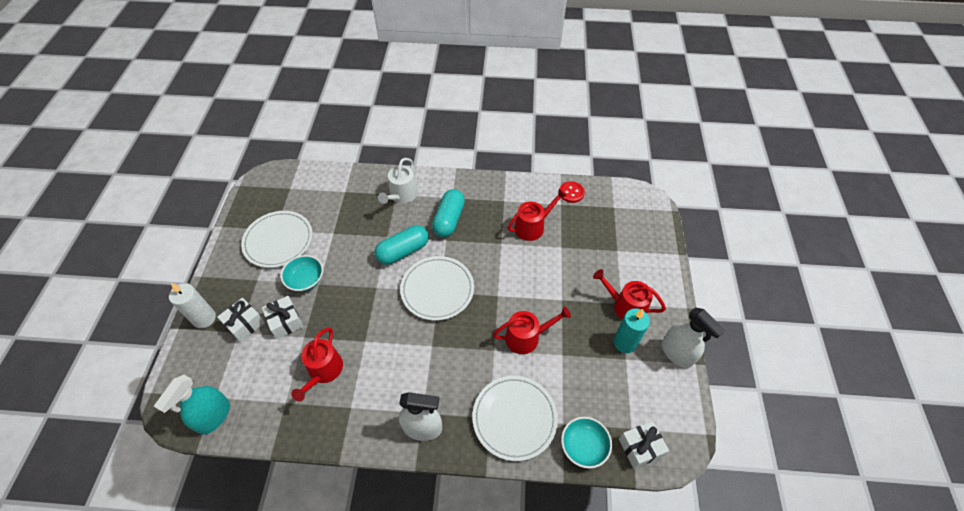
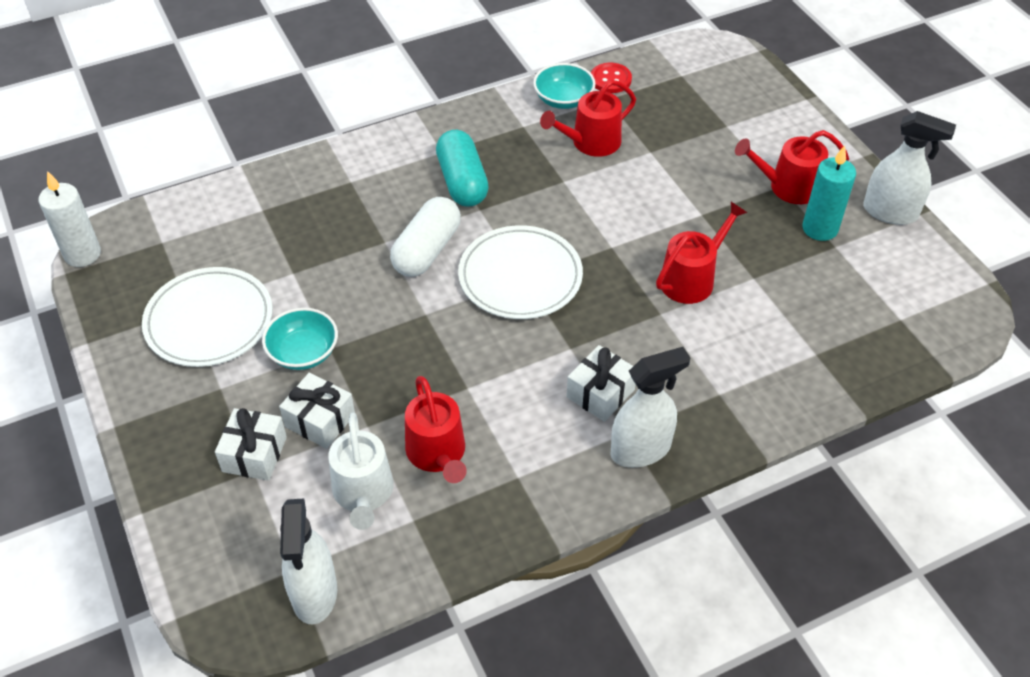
camera: 30 degrees left, 5 degrees down
(204, 318) = (176, 479): white candle -> white candle (82, 254)
(214, 416) = (314, 593): turquoise spray bottle -> white spray bottle
(402, 195) = (361, 179): white watering can -> white watering can (363, 493)
(403, 251) = (427, 250): turquoise capsule -> white capsule
(514, 418) = (752, 378): white plate -> none
(532, 226) = (591, 142): red watering can -> red watering can turned 150 degrees counterclockwise
(583, 446) = (861, 366): turquoise bowl -> turquoise bowl (563, 99)
(640, 447) = (926, 334): white gift -> white gift (600, 393)

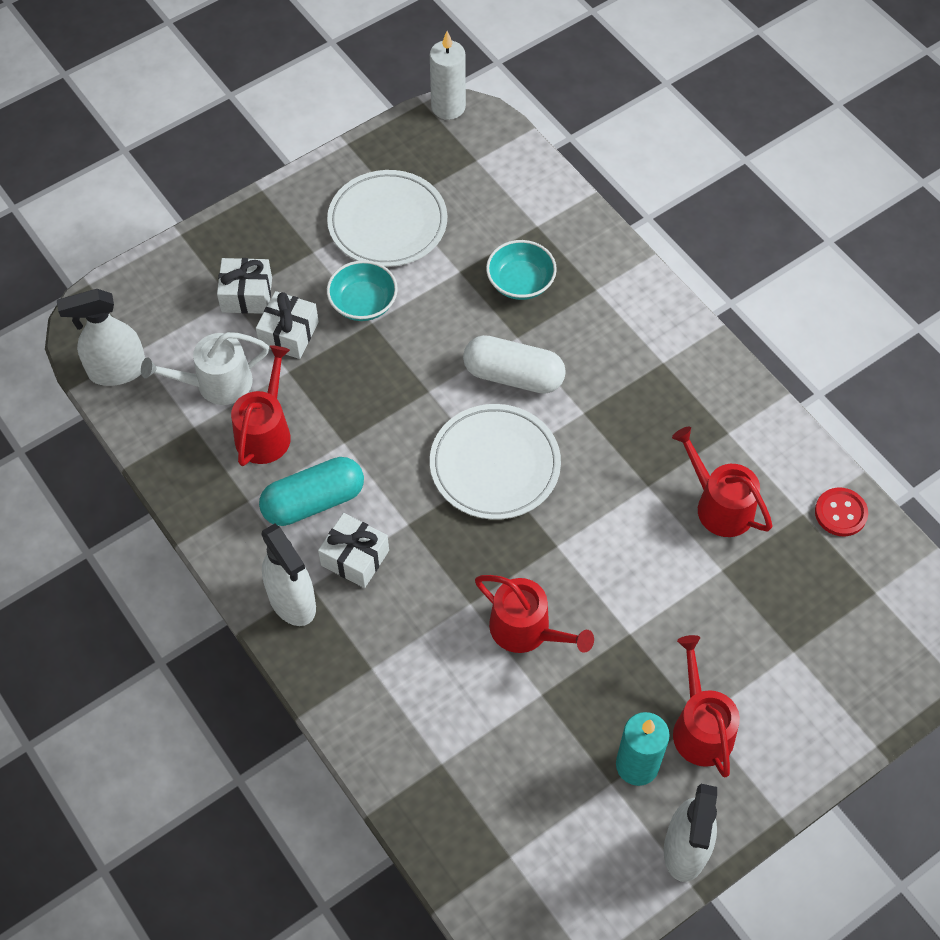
camera: 80 degrees right, 10 degrees up
(438, 453) = (265, 432): red watering can -> red watering can turned 135 degrees clockwise
(462, 182) = (621, 389): turquoise capsule -> turquoise capsule (313, 502)
(563, 99) = (787, 467): turquoise bowl -> turquoise bowl (520, 282)

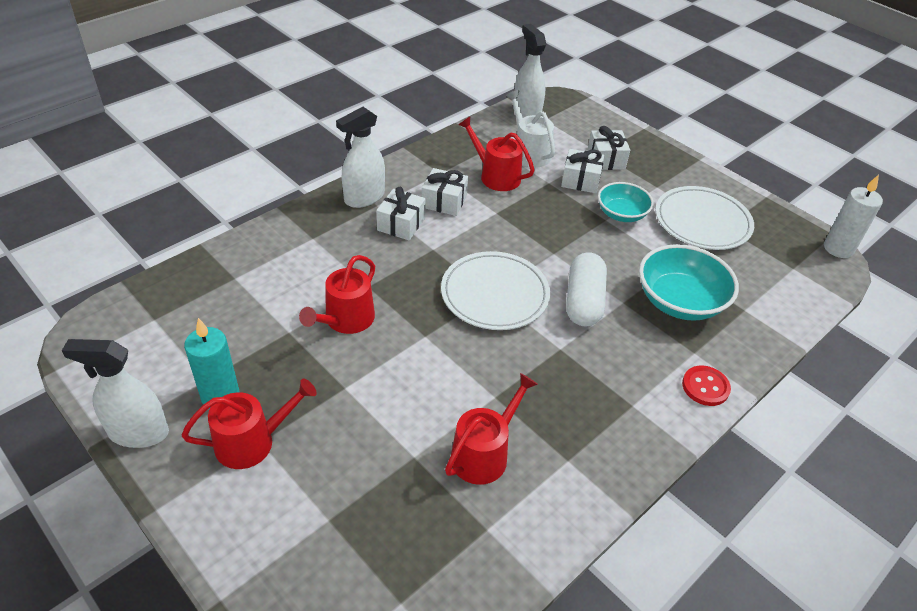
camera: 80 degrees right, 15 degrees down
(265, 432) = (496, 176): red watering can -> red watering can turned 150 degrees counterclockwise
(313, 502) = (444, 201): turquoise capsule -> white gift
(520, 282) = (679, 301): turquoise bowl -> turquoise bowl, size x1.57
(840, 513) = (494, 567): red button -> red button (705, 387)

